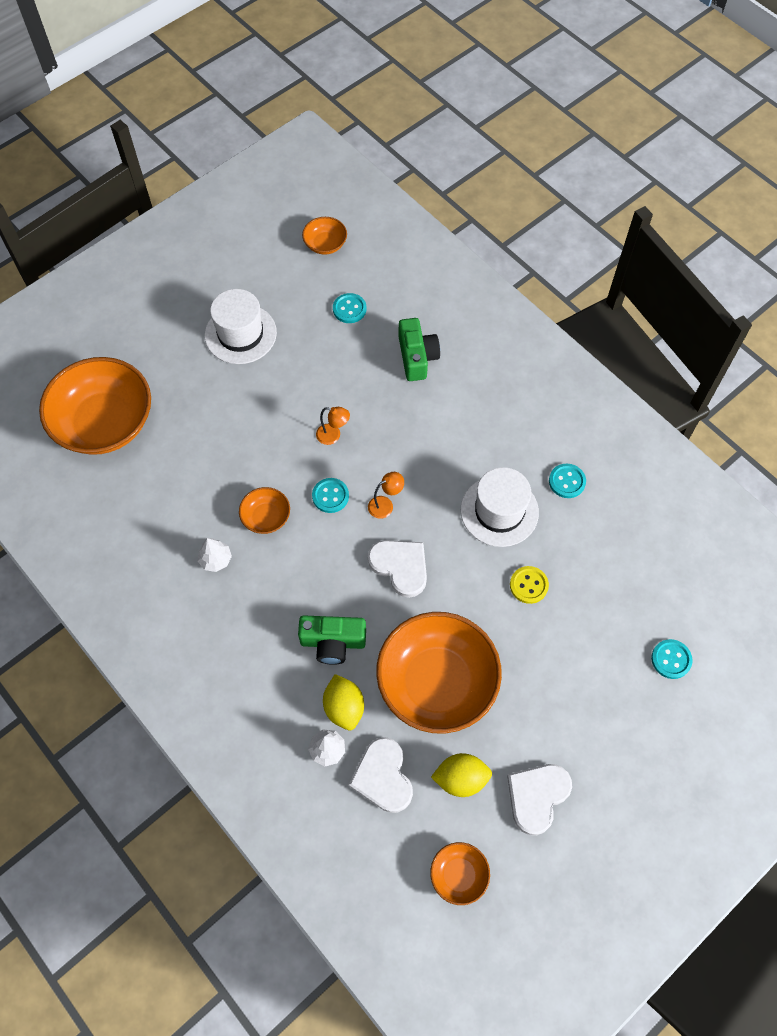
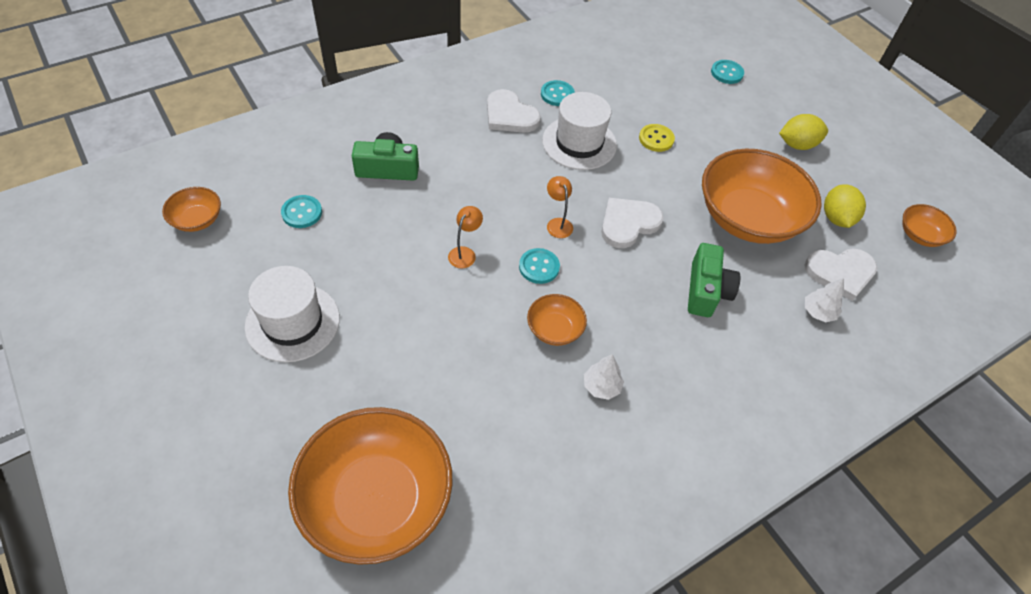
camera: 85 degrees left, 10 degrees down
(344, 707) = (774, 292): yellow lemon -> yellow lemon (797, 145)
(537, 796) = (846, 173): white heart -> white heart (510, 115)

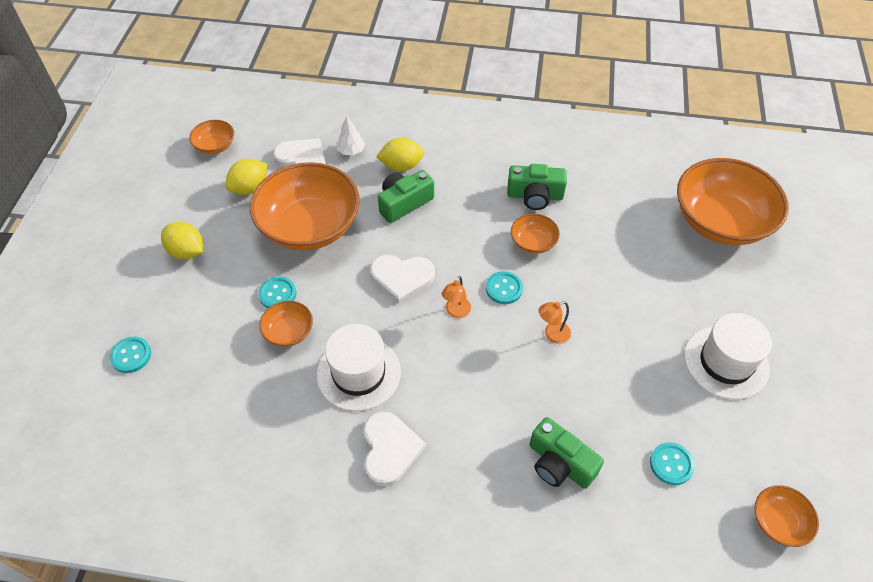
camera: 135 degrees left, 0 degrees up
(557, 94) = (317, 444): turquoise button -> turquoise button (277, 294)
(601, 386) = (535, 196): white tree -> green camera
(656, 139) = (289, 332): yellow button -> orange bowl
(757, 329) = (401, 166): none -> yellow lemon

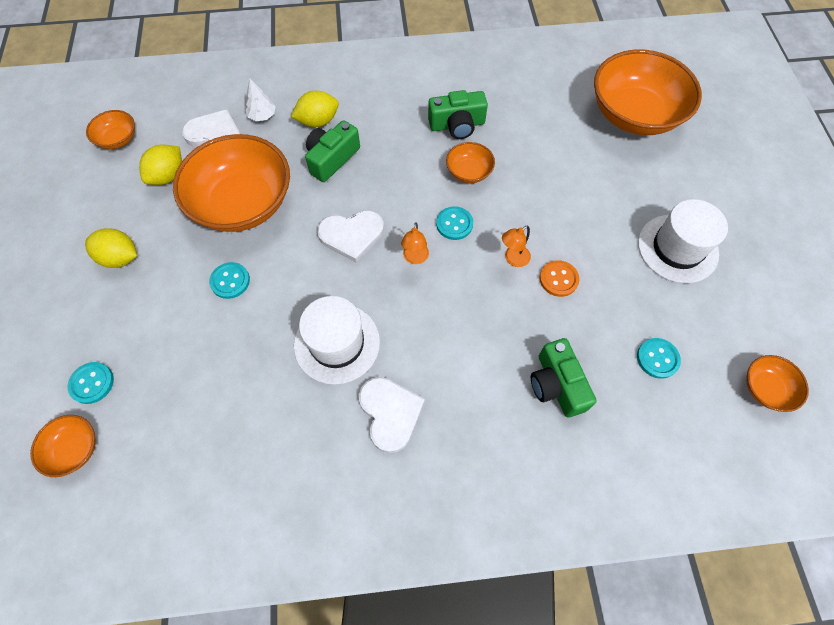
camera: 15 degrees left, 10 degrees up
(289, 332) = (253, 318): orange bowl -> orange bowl (74, 449)
(559, 463) = (556, 385): green camera -> green camera turned 45 degrees clockwise
(592, 364) = (558, 279): none -> orange button

